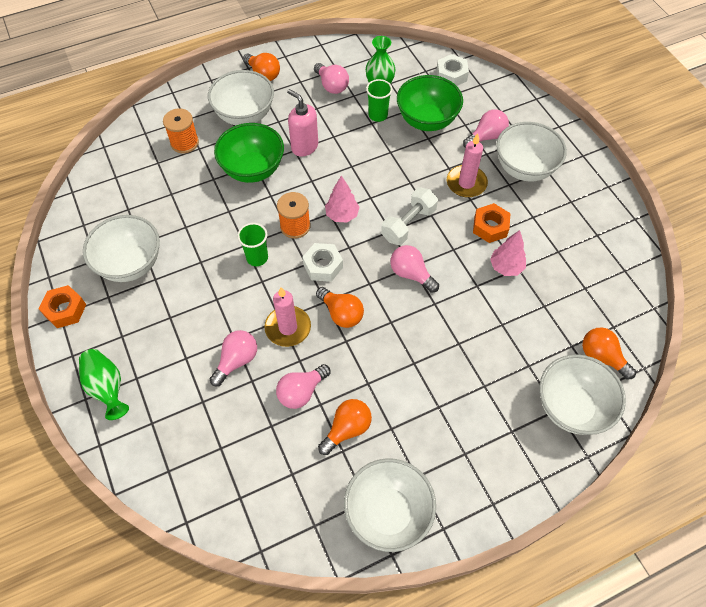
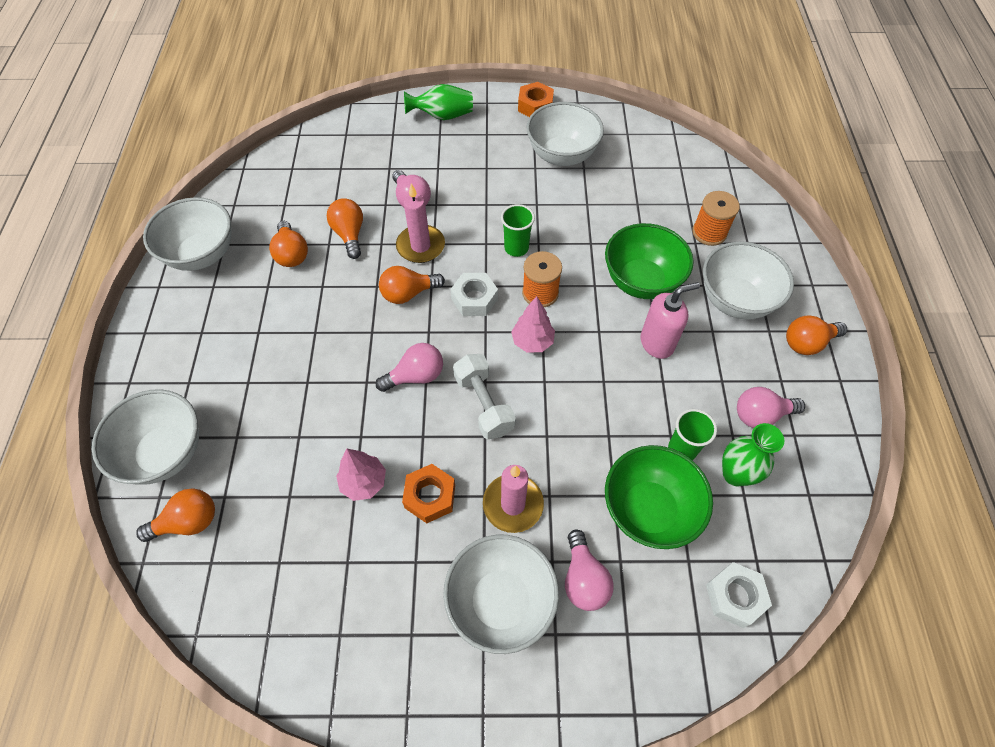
camera: 115 degrees right, 0 degrees up
(301, 392) = (349, 234): pink light bulb -> orange light bulb

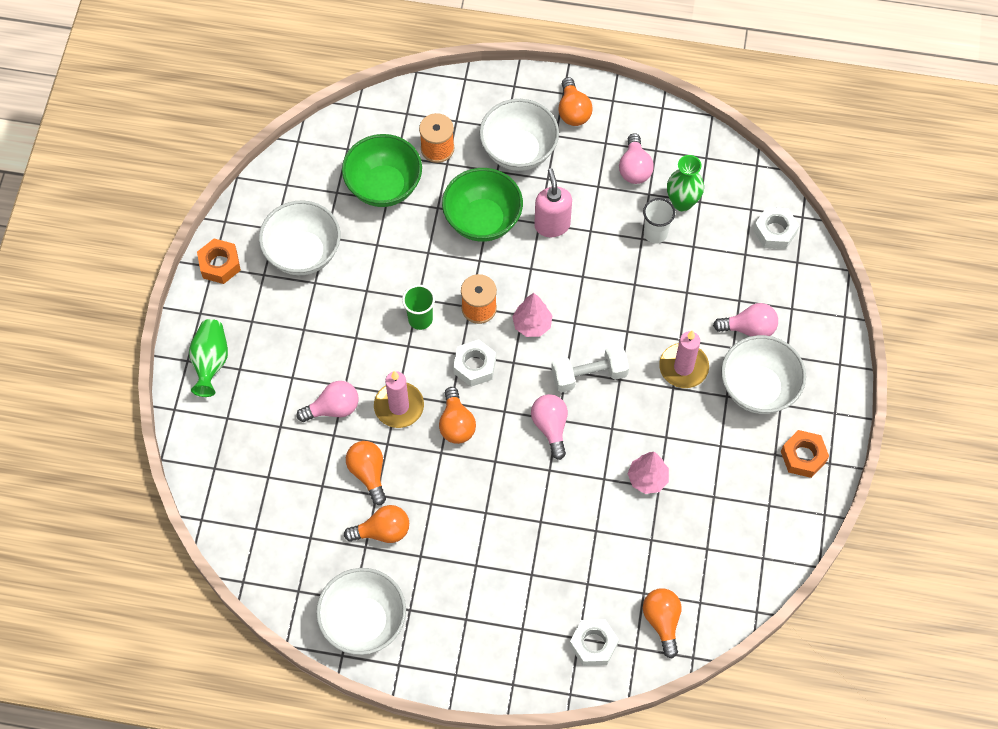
camera: 80 degrees left, 5 degrees up
(165, 452) = (593, 645): white bowl -> white nut
(349, 234) = (368, 473): orange light bulb -> orange light bulb turned 75 degrees clockwise
(430, 496) = (667, 428): orange nut -> orange nut (803, 456)
(648, 510) = (702, 271): green bowl -> green bowl (384, 186)
(682, 449) = (655, 233): green cup -> white cup

